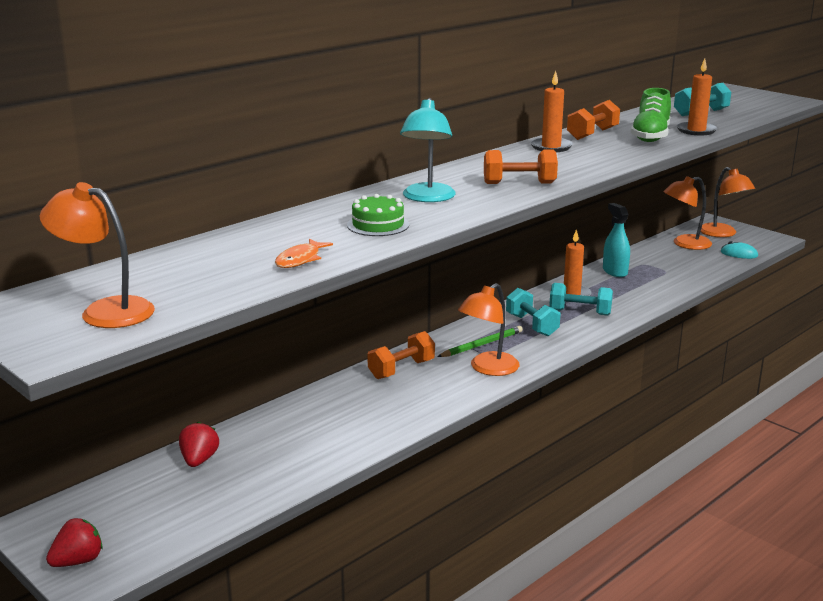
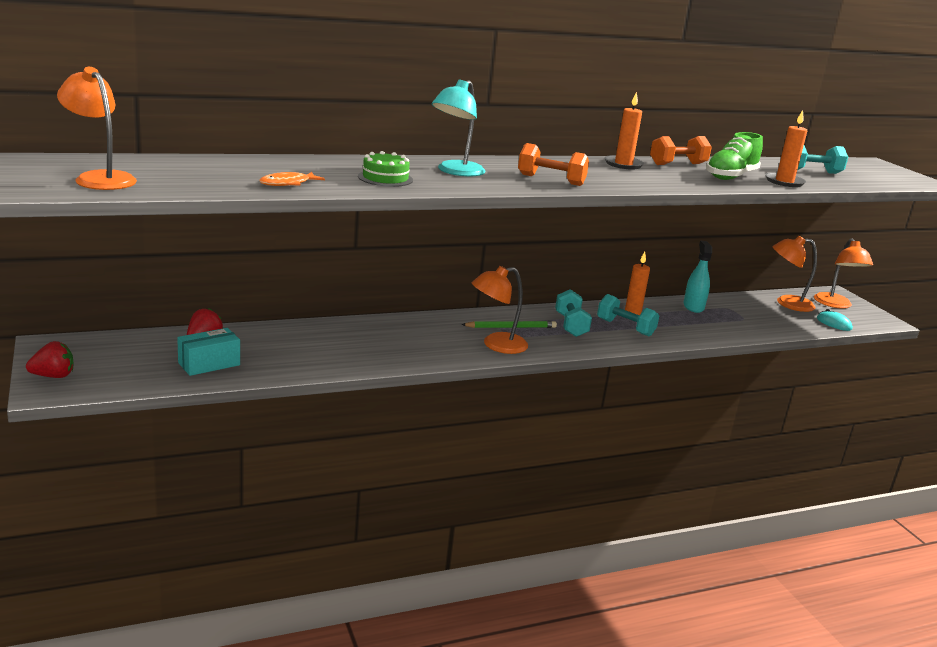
camera: 20 degrees right, 0 degrees up
(233, 486) = (209, 364): none -> turquoise box
(401, 369) = (424, 326): orange dumbbell -> none

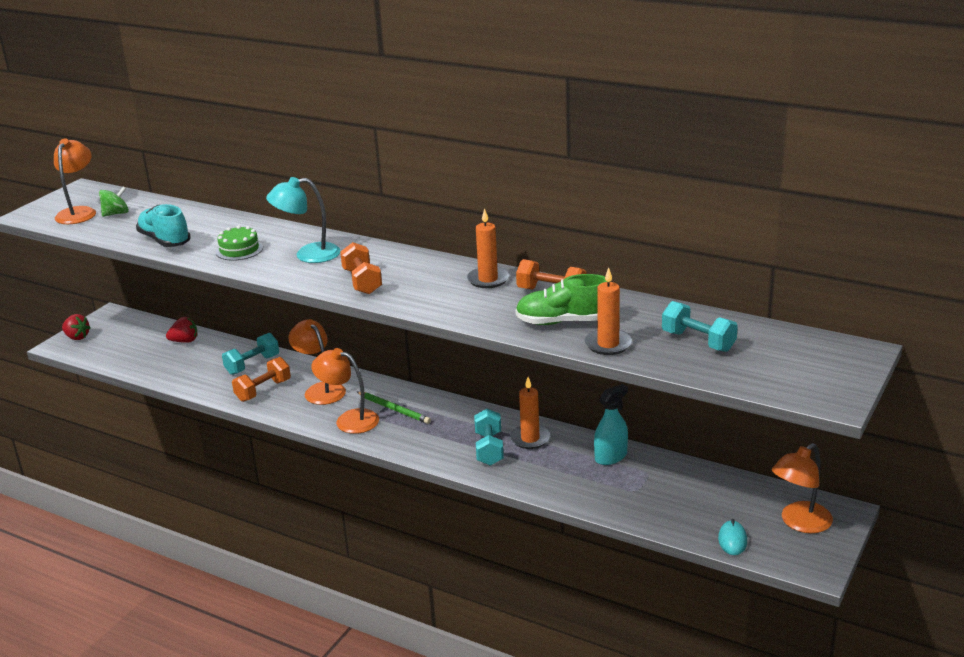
camera: 55 degrees right, 5 degrees up
(156, 173) = (116, 214): none -> green spinning top
(209, 364) = (156, 360): turquoise box -> none
(288, 183) = (165, 240): orange fish -> turquoise shoe
(378, 351) = (263, 390): none -> orange dumbbell
(571, 325) = (446, 427): turquoise dumbbell -> turquoise dumbbell (252, 365)
(787, 303) = (736, 496): orange lamp -> orange lamp (320, 390)

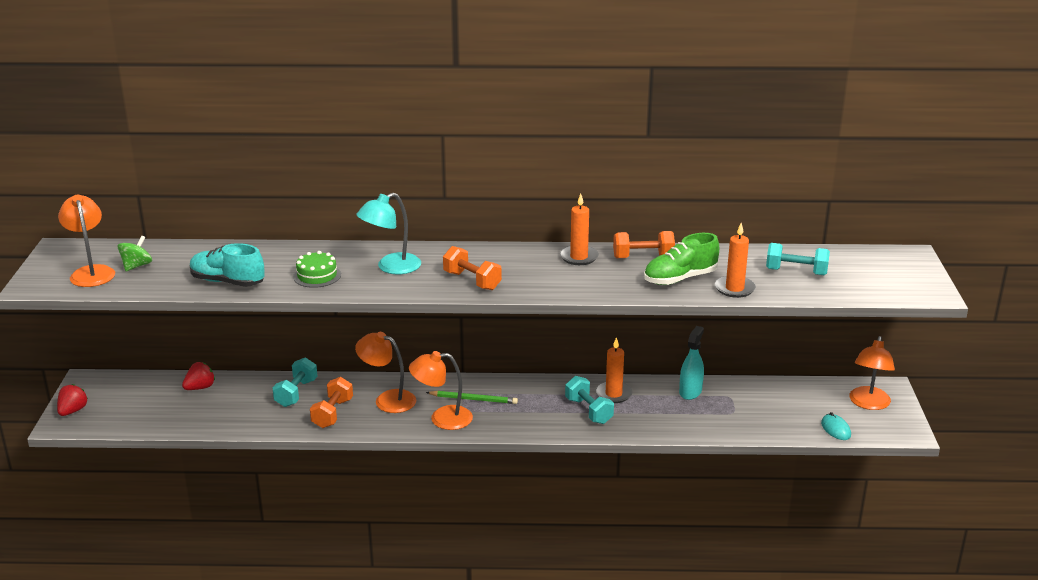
camera: 30 degrees left, 0 degrees up
(77, 337) = (73, 411): red strawberry -> red strawberry turned 75 degrees counterclockwise

